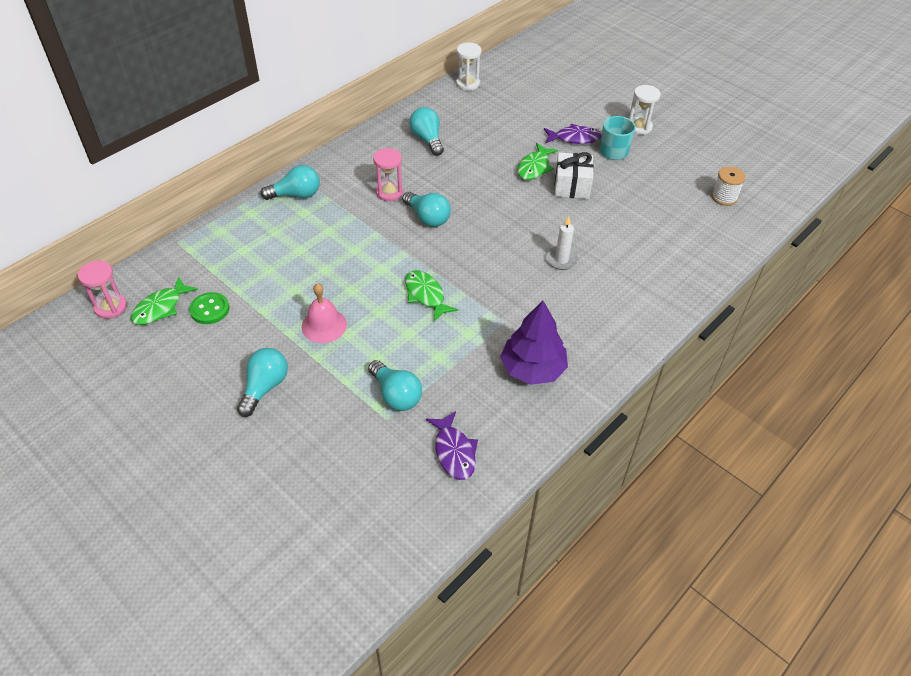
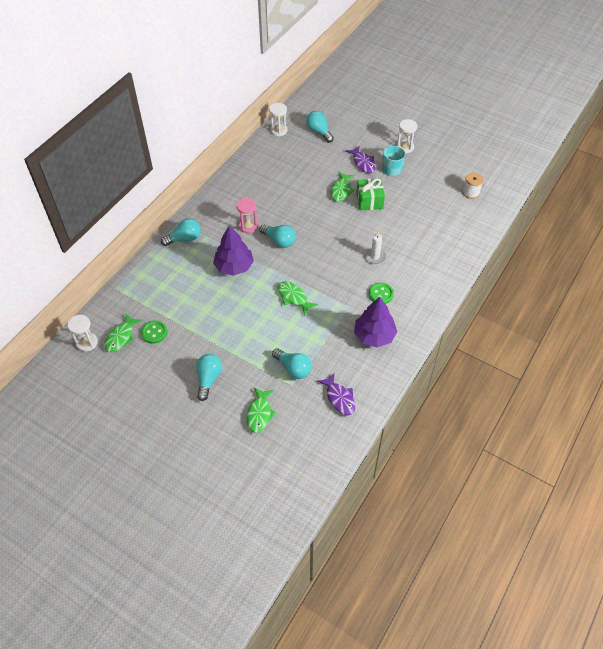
camera: 10 degrees left, 5 degrees up
(110, 307) = (87, 343): pink hourglass -> white hourglass
(324, 325) = (233, 330): pink bell -> none
(324, 452) = (259, 414): none -> green fish
(353, 241) = (234, 266): none -> purple tree
(427, 139) = (262, 180): turquoise light bulb -> turquoise light bulb (319, 132)
(557, 312) = (381, 294): none -> green button
(571, 186) = (369, 201): white gift -> green gift
(574, 138) = (363, 163): purple fish -> purple fish turned 75 degrees clockwise

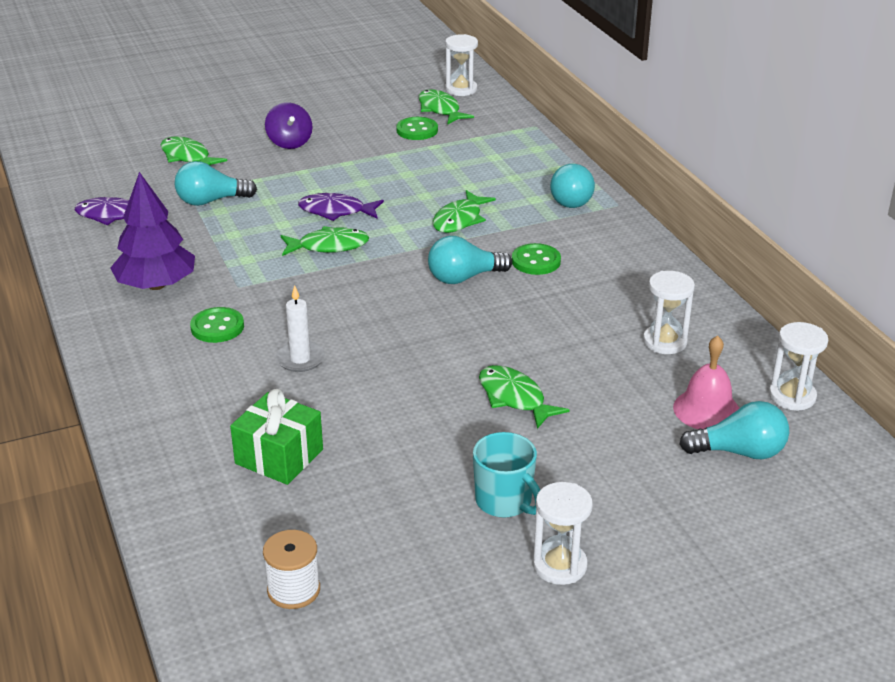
camera: 125 degrees right, 20 degrees down
(208, 379) = (290, 142): turquoise light bulb -> purple spinning top
(234, 266) = (459, 220): purple tree -> green fish
(248, 226) = (536, 261): pink hourglass -> green button
(273, 169) = (664, 342): none -> white hourglass
(304, 145) = (706, 410): none -> pink bell
(363, 163) = (568, 467): purple fish -> purple fish (336, 211)
(369, 201) = (444, 420): green gift -> green gift (279, 456)

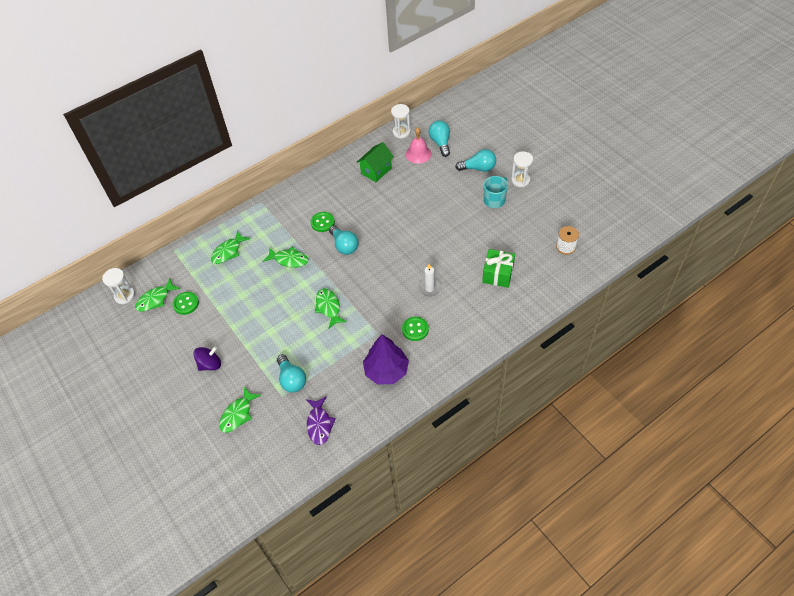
camera: 100 degrees left, 20 degrees up
(336, 211) = (291, 315): purple fish -> none
(514, 398) = (431, 210): green fish -> green fish (228, 252)
(572, 199) = (258, 219): turquoise light bulb -> turquoise light bulb (478, 168)
(664, 342) = (376, 171): white hourglass -> green house

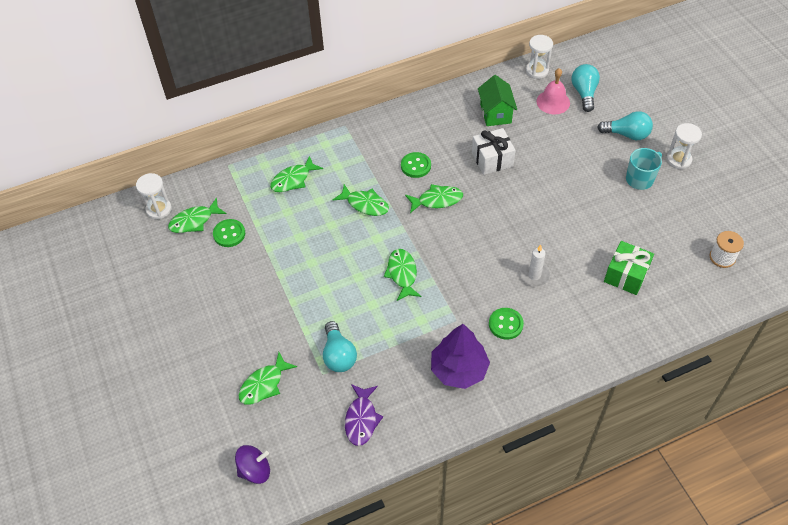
camera: 10 degrees right, 0 degrees up
(210, 364) = (243, 315): purple spinning top -> purple spinning top (255, 470)
(344, 246) = (437, 200): turquoise light bulb -> green fish
(376, 171) = (495, 113): green house -> green house turned 60 degrees counterclockwise
(380, 206) = (492, 159): none -> white gift

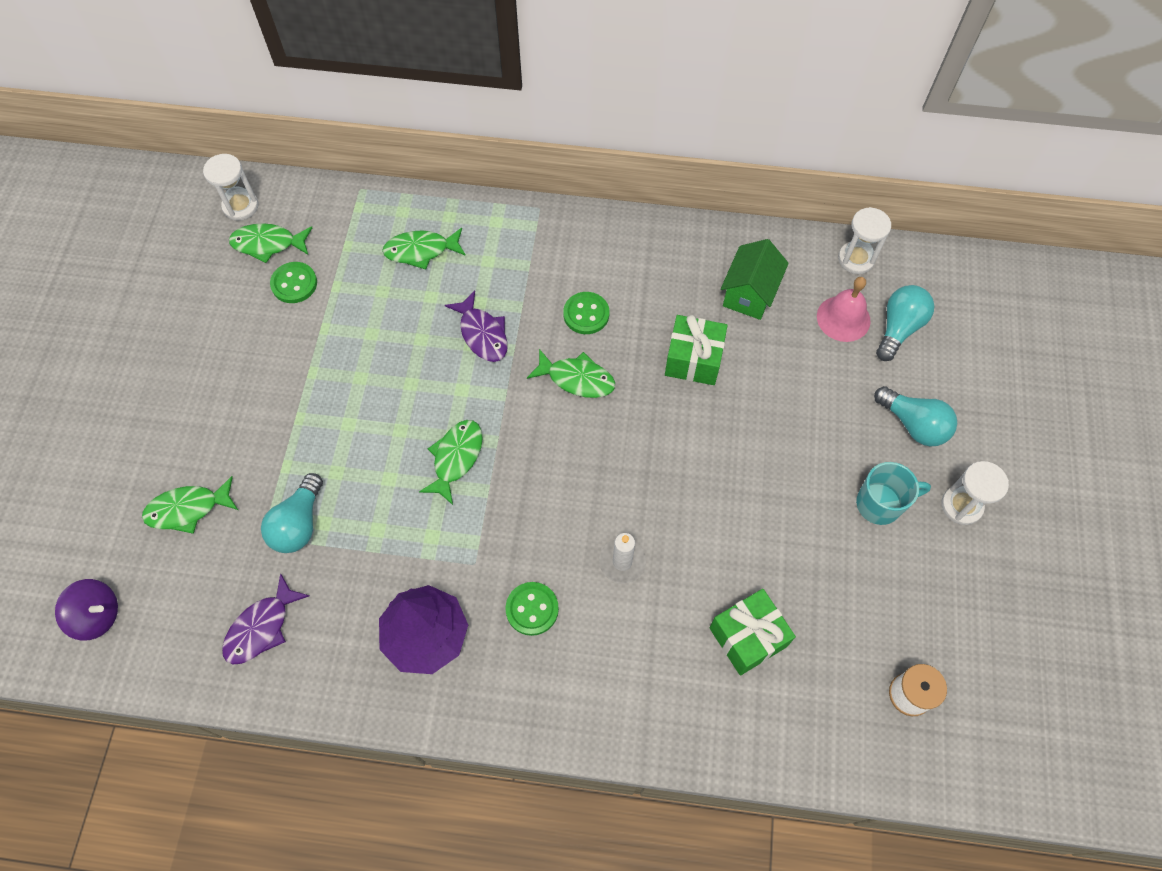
camera: 30 degrees right, 10 degrees up
(365, 204) = (482, 334): green fish -> purple fish
(492, 159) = (693, 359): white gift -> green gift

